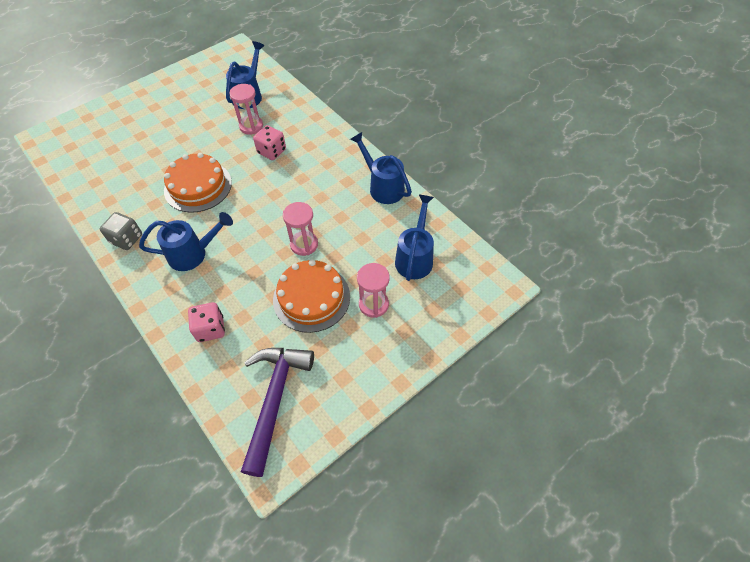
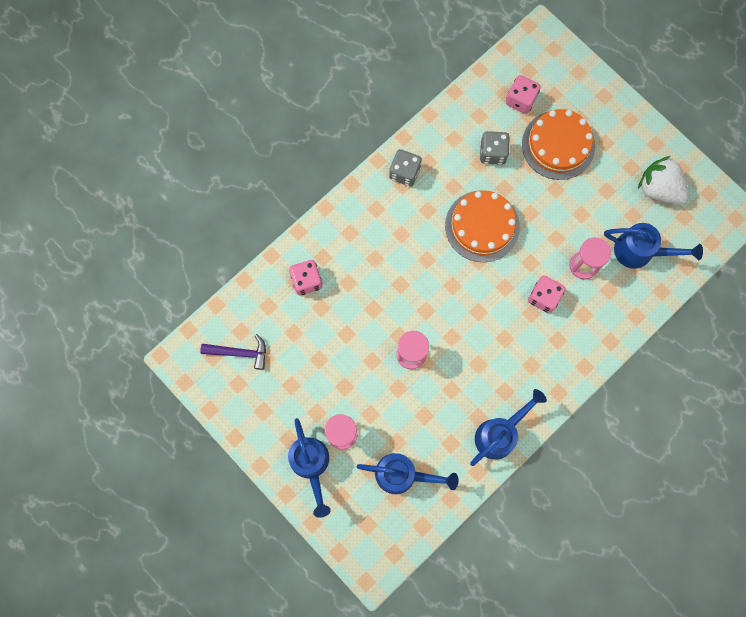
camera: 85 degrees right, 20 degrees up
(94, 153) = (520, 100): none -> pink dice
(134, 175) = (492, 153): none -> grey dice
(193, 254) = (390, 243): blue watering can -> blue watering can (311, 464)
(202, 81) = (659, 189): none -> white strawberry
(275, 400) = (239, 353): purple hammer -> purple hammer, size x0.57
(311, 298) = (346, 371): orange cake -> orange cake (558, 145)

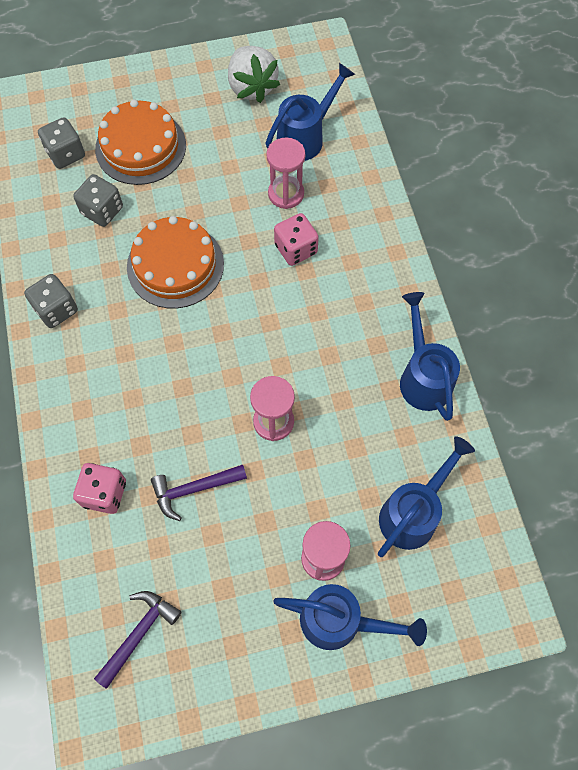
camera: 60 degrees left, 10 degrees down
(340, 332) = (194, 489): none -> purple hammer
(520, 100) = (66, 154): pink dice -> grey dice
(659, 189) = (252, 87): white strawberry -> white strawberry turned 90 degrees counterclockwise

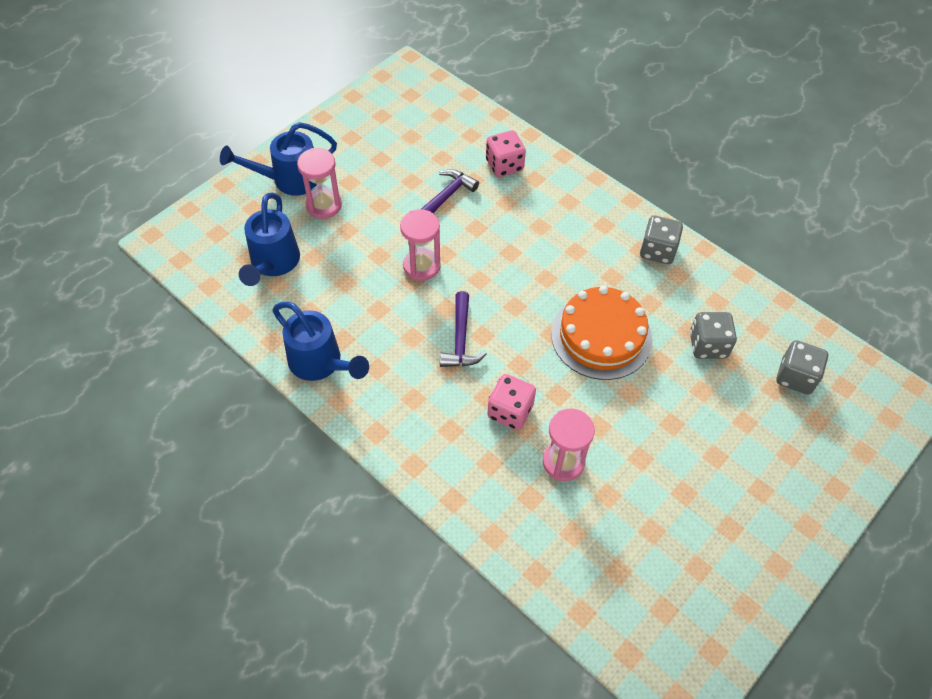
camera: 145 degrees right, 10 degrees down
(139, 633) = (416, 115): purple hammer -> purple hammer (460, 339)
(140, 147) = (740, 426): orange cake -> none
(252, 87) = (704, 570): white strawberry -> none
(305, 137) = (596, 540): blue watering can -> none

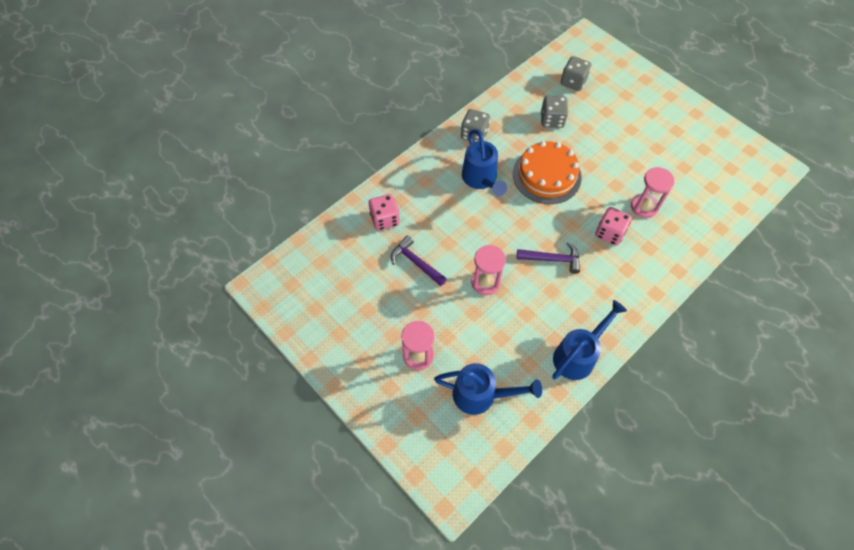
camera: 85 degrees left, 5 degrees up
(289, 180) = (386, 385): blue watering can -> blue watering can (481, 179)

